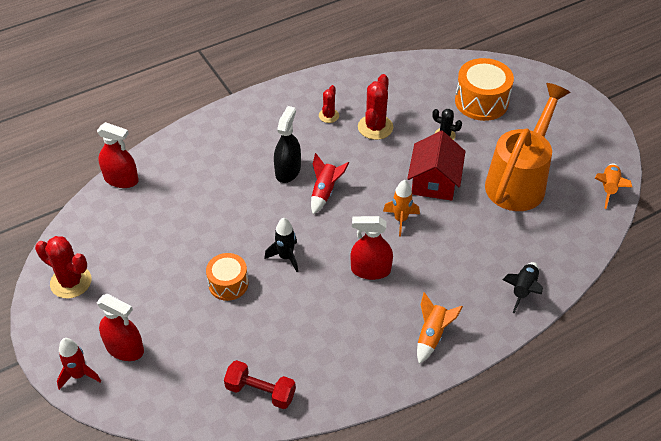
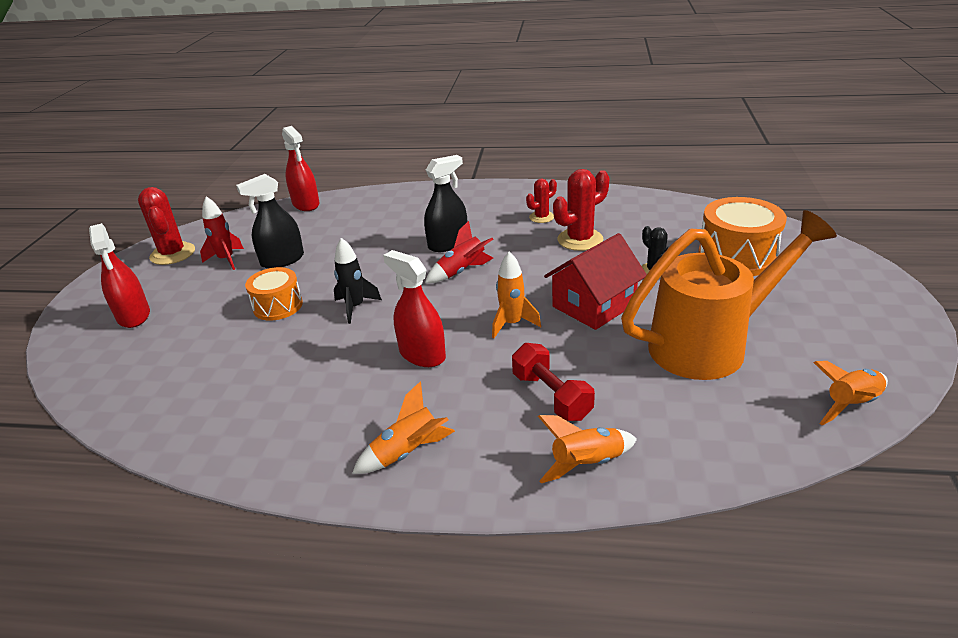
camera: 40 degrees right, 15 degrees down
(79, 375) = (77, 318): red rocket -> red rocket (226, 260)
(177, 244) = (282, 260): none -> black spray bottle
(260, 392) = (173, 409): red dumbbell -> red dumbbell (551, 396)
(523, 290) = (587, 464): black rocket -> orange rocket

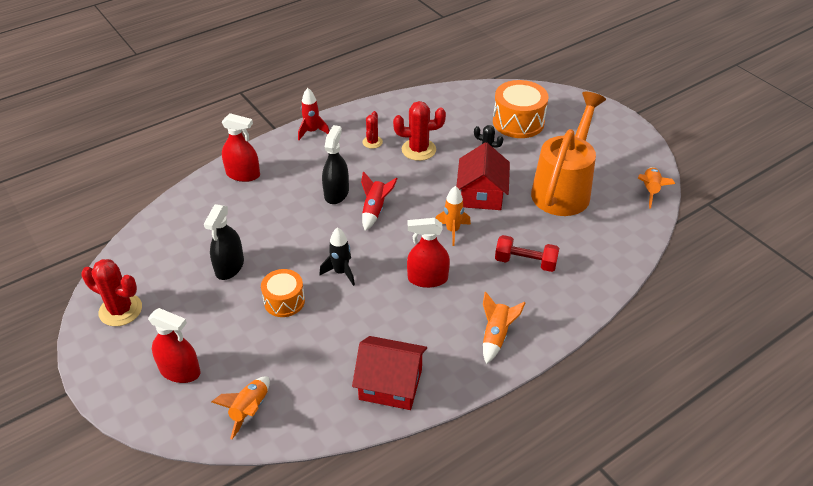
camera: 45 degrees left, 10 degrees up
(226, 260) = (180, 290): red rocket -> red rocket (312, 131)
(244, 430) = (390, 384): none -> red house
(306, 204) = (169, 211): red spray bottle -> red spray bottle (243, 174)
(580, 240) = (418, 150): red cactus -> red cactus turned 75 degrees clockwise
(587, 464) = (581, 287): orange rocket -> orange rocket (249, 410)

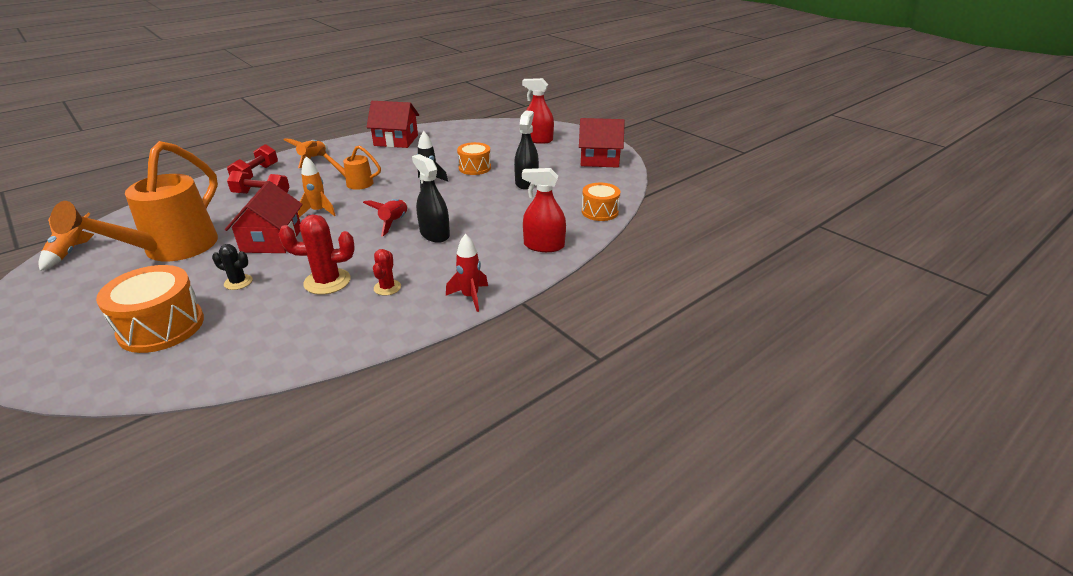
camera: 175 degrees right, 10 degrees down
(120, 310) = (599, 159): red cactus -> red house
(173, 213) = (600, 212): none -> orange drum
(249, 410) = (486, 130): orange rocket -> none
(336, 193) = (434, 234): black spray bottle -> black spray bottle turned 135 degrees clockwise
(427, 279) = (354, 183): red spray bottle -> orange watering can
(553, 305) = (256, 174): none -> red dumbbell

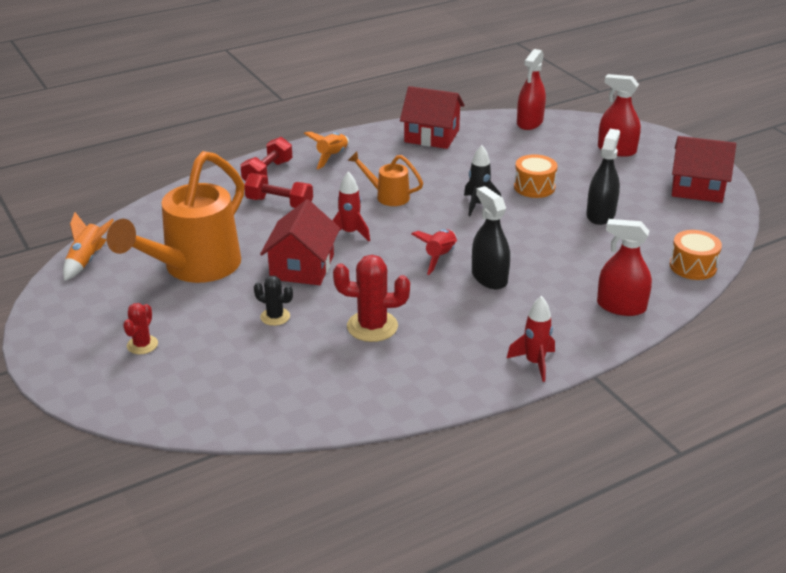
camera: 10 degrees right, 0 degrees up
(161, 327) = (206, 361): orange drum -> none
(319, 211) = (350, 233): orange rocket -> red rocket
(387, 288) = (440, 341): red cactus -> red cactus (142, 345)
(473, 127) = (529, 122): none -> red spray bottle

